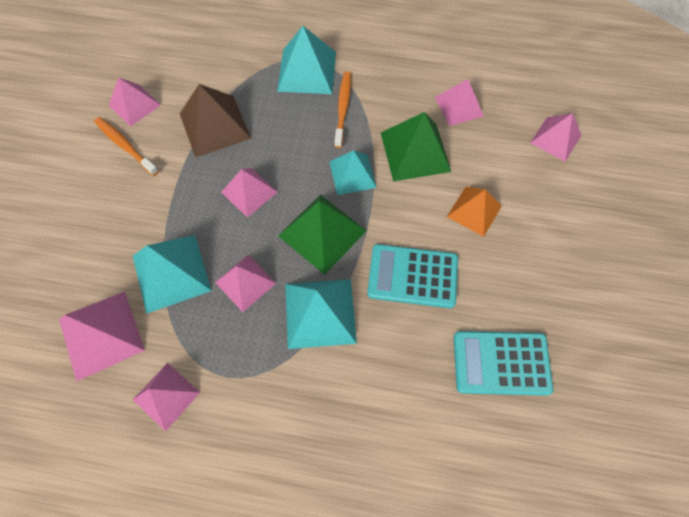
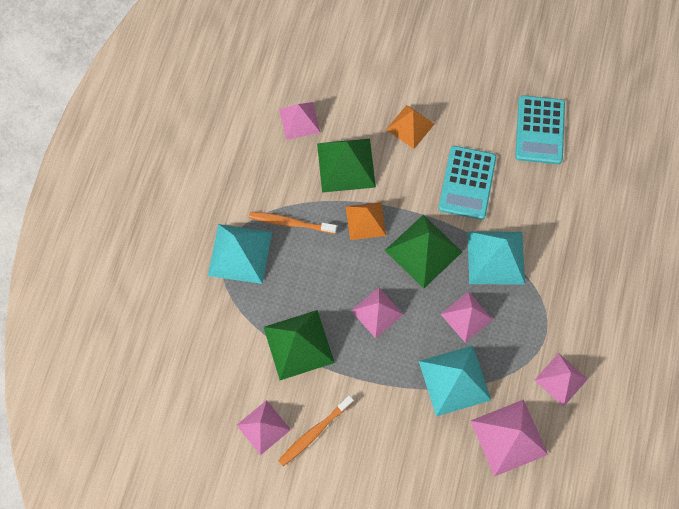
camera: 85 degrees left, 5 degrees up
(214, 126) = (298, 344): brown pyramid -> green pyramid
(352, 174) = (365, 220): turquoise pyramid -> orange pyramid
(555, 139) = (343, 49): pink pyramid -> none

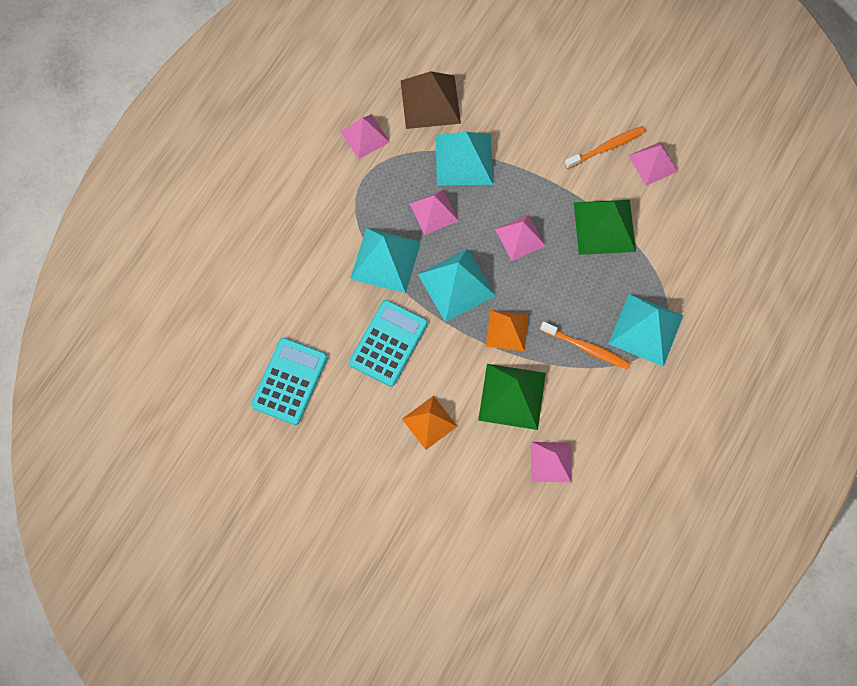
camera: 165 degrees left, 0 degrees up
(423, 251) = (456, 284): green pyramid -> turquoise pyramid
(508, 437) = (430, 102): pink pyramid -> brown pyramid

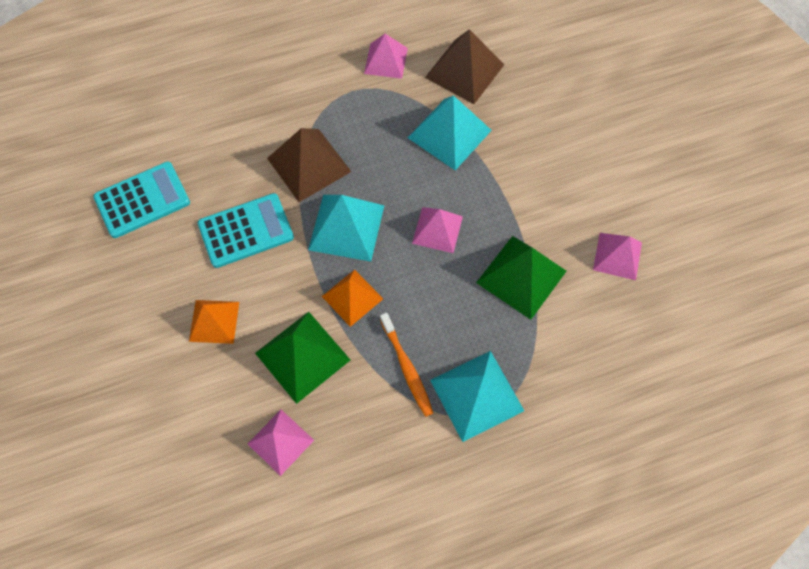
camera: 40 degrees right, 5 degrees down
(385, 260) = (309, 164): turquoise pyramid -> brown pyramid
(434, 212) = (384, 156): pink pyramid -> none
(606, 147) = (585, 212): orange toothbrush -> none

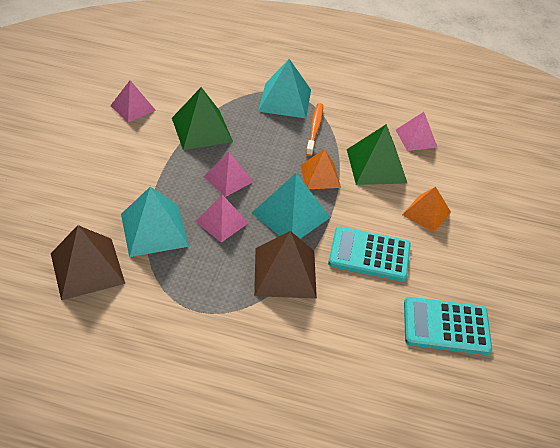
camera: 150 degrees left, 20 degrees down
(386, 60) = (141, 319): pink pyramid -> pink pyramid (221, 222)

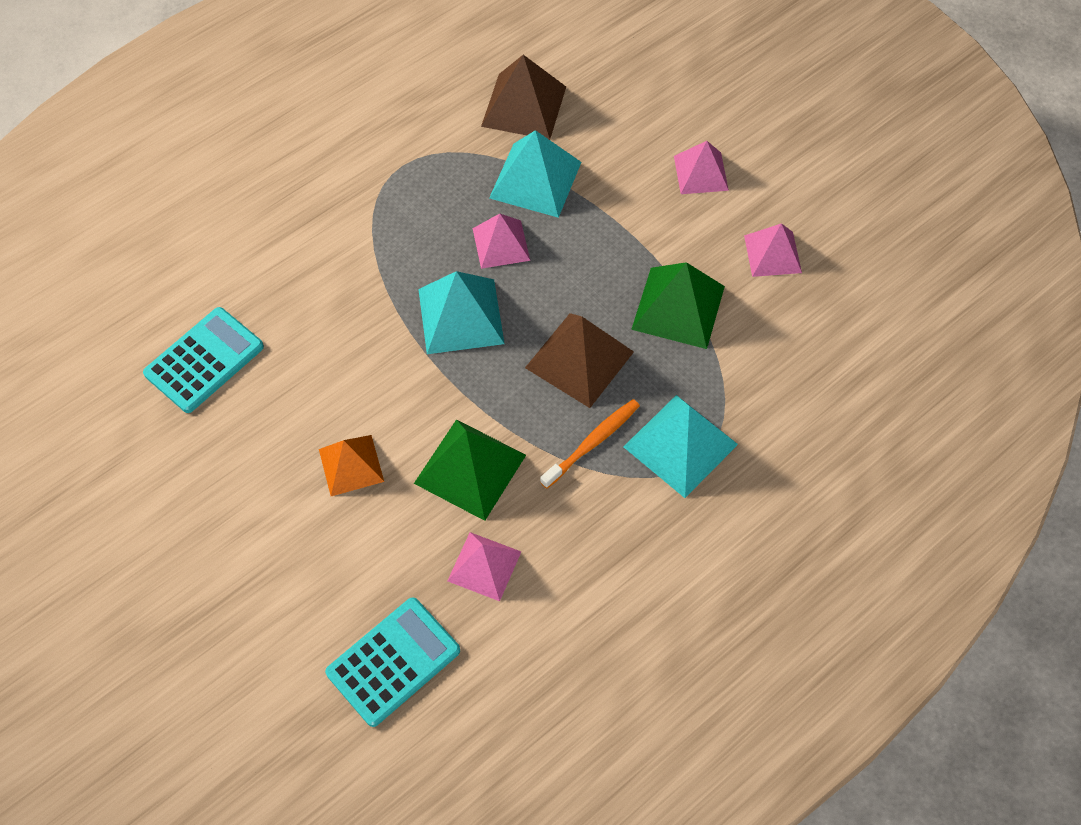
camera: 130 degrees right, 15 degrees up
(228, 179) = (565, 287): pink pyramid -> pink pyramid (700, 173)
(285, 272) = (387, 261): brown pyramid -> brown pyramid (579, 359)
(314, 129) = (592, 442): orange toothbrush -> orange toothbrush turned 90 degrees counterclockwise
(320, 176) = (499, 389): orange pyramid -> none
(369, 254) = (345, 356): turquoise calculator -> turquoise calculator (393, 662)

